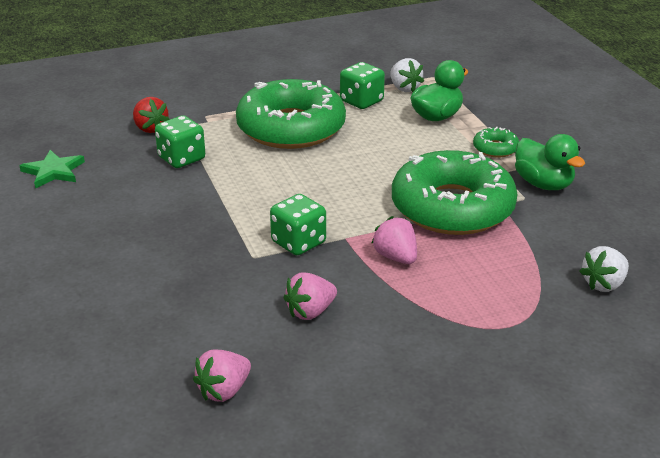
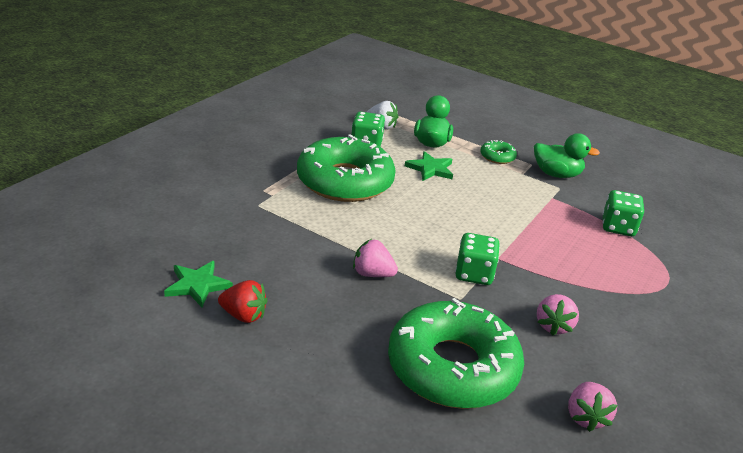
camera: 40 degrees left, 0 degrees up
(150, 128) = (232, 216): red strawberry -> red strawberry (244, 315)
(181, 158) = (295, 234): green dice -> green dice (618, 227)
(396, 257) = (547, 260): pink strawberry -> pink strawberry (372, 274)
(397, 140) = (430, 169): none -> green star
(452, 207) = (530, 210): green donut -> green donut (452, 367)
(604, 284) = (673, 233): white strawberry -> none

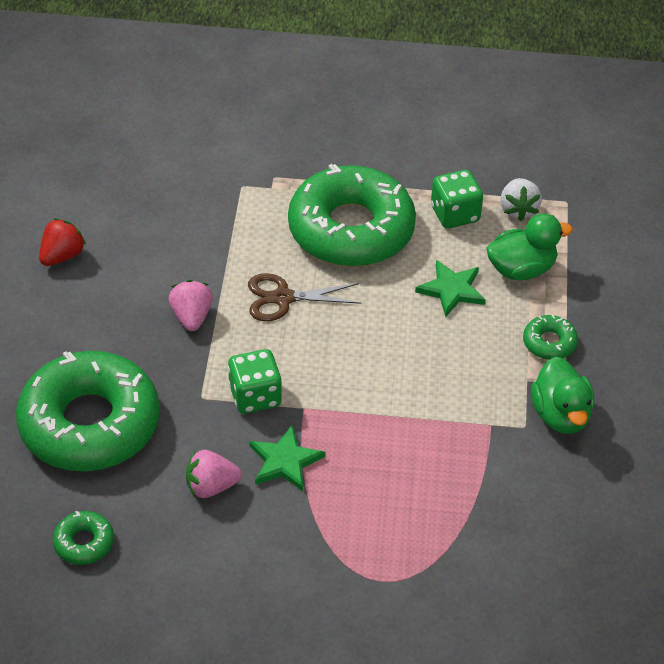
camera: 65 degrees right, 15 degrees up
(197, 285) = (82, 208): green star -> green star (285, 461)
(244, 315) = (62, 256): red strawberry -> red strawberry turned 135 degrees counterclockwise
(386, 229) = (283, 298): none -> brown scissors
(585, 417) = (84, 542): pink strawberry -> green donut
(618, 227) = (474, 508): green dice -> none

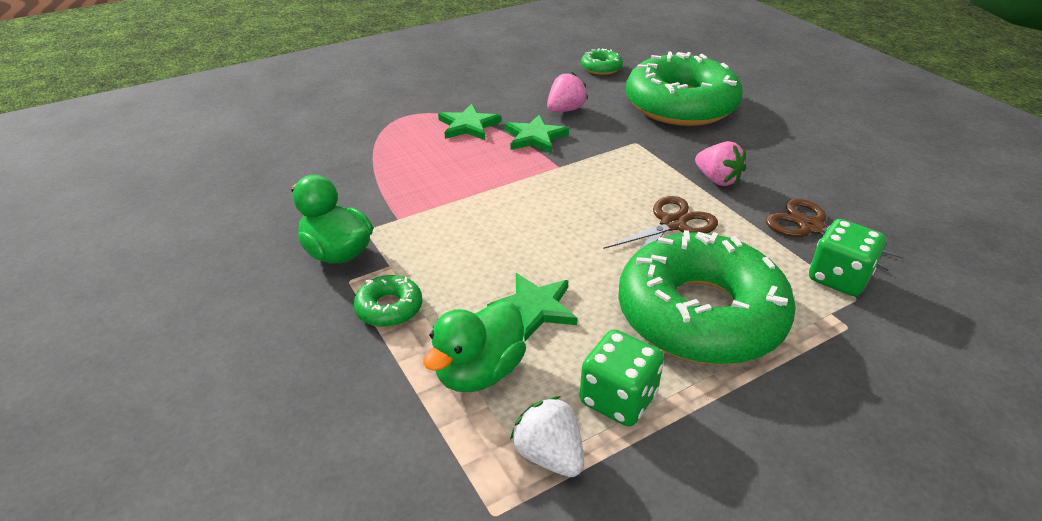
camera: 145 degrees right, 10 degrees down
(62, 256) = (869, 171): red strawberry -> none
(189, 241) = (810, 227): none -> brown scissors
(255, 396) = (602, 158): green dice -> green dice (838, 278)
(333, 520) = (468, 126): none -> green star

